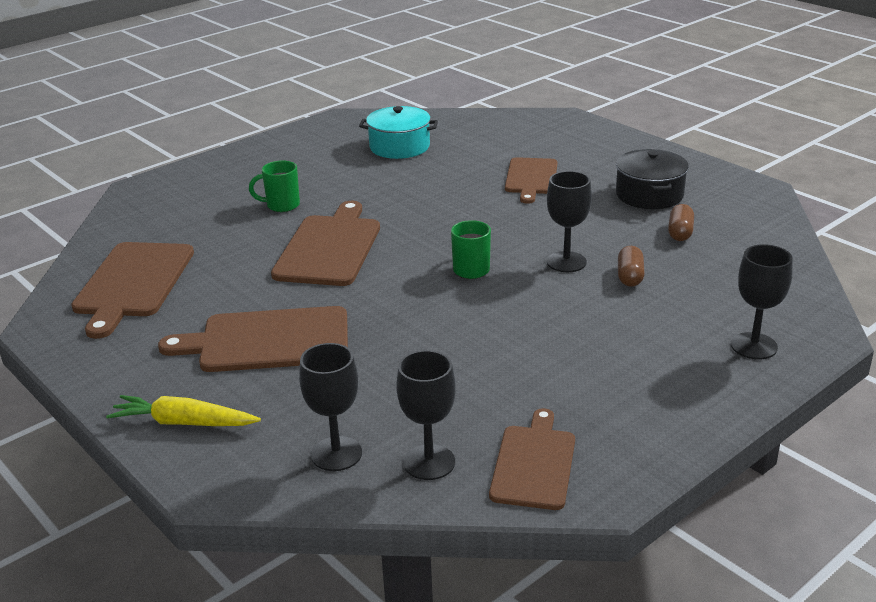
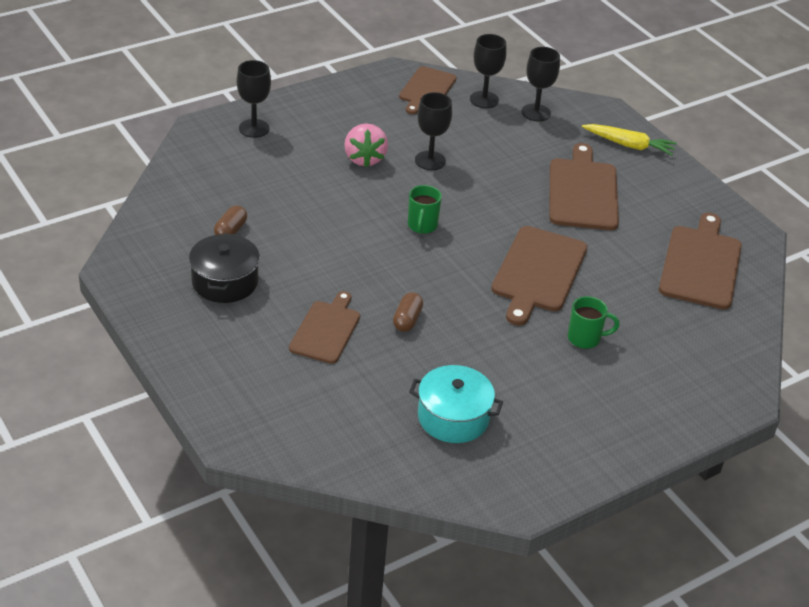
camera: 175 degrees left, 10 degrees up
(268, 340) = (583, 191): brown cutting board -> brown cutting board turned 90 degrees counterclockwise
(566, 262) = (342, 219): black goblet -> black goblet (430, 161)
(577, 332) = (364, 158): none -> pink strawberry
(630, 277) = (301, 196): brown capsule -> brown capsule (407, 320)

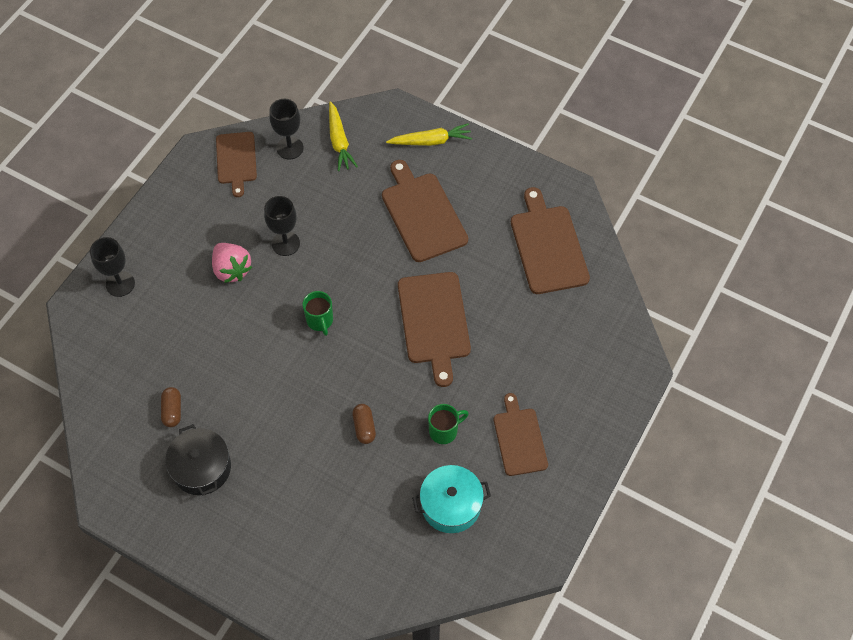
camera: 25 degrees left, 20 degrees up
(326, 330) = (309, 473): brown cutting board -> brown cutting board (519, 439)
(536, 113) = (339, 141): black goblet -> yellow carrot
(585, 338) = (503, 371): green mug -> green mug (444, 431)

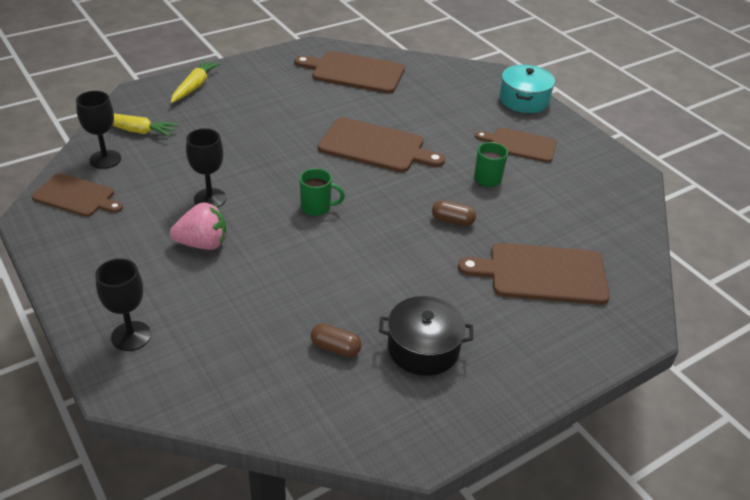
camera: 65 degrees left, 20 degrees down
(422, 214) = (262, 115): brown cutting board -> brown cutting board (542, 273)
(451, 505) = (562, 200): turquoise pot -> turquoise pot (524, 100)

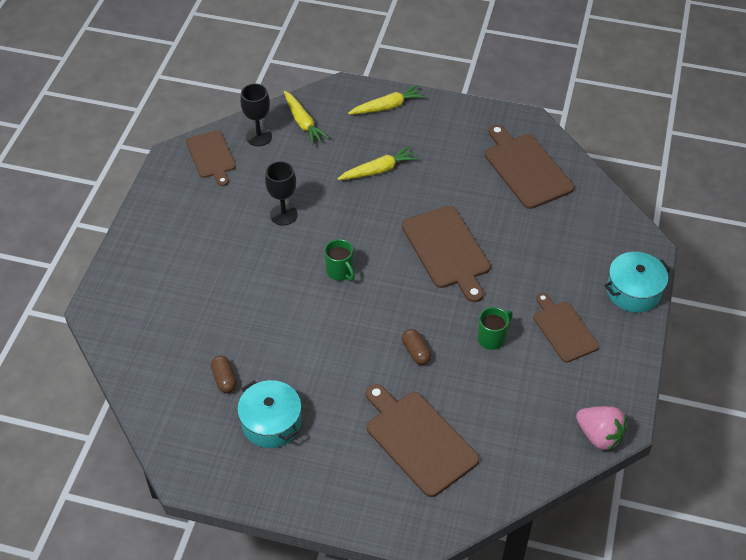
camera: 50 degrees right, 10 degrees up
(131, 336) = (134, 281): black goblet -> none
(203, 244) = (240, 247): pink strawberry -> pink strawberry (599, 435)
(247, 127) = (379, 170): none -> yellow carrot
(423, 348) = (271, 423): black pot -> turquoise pot

